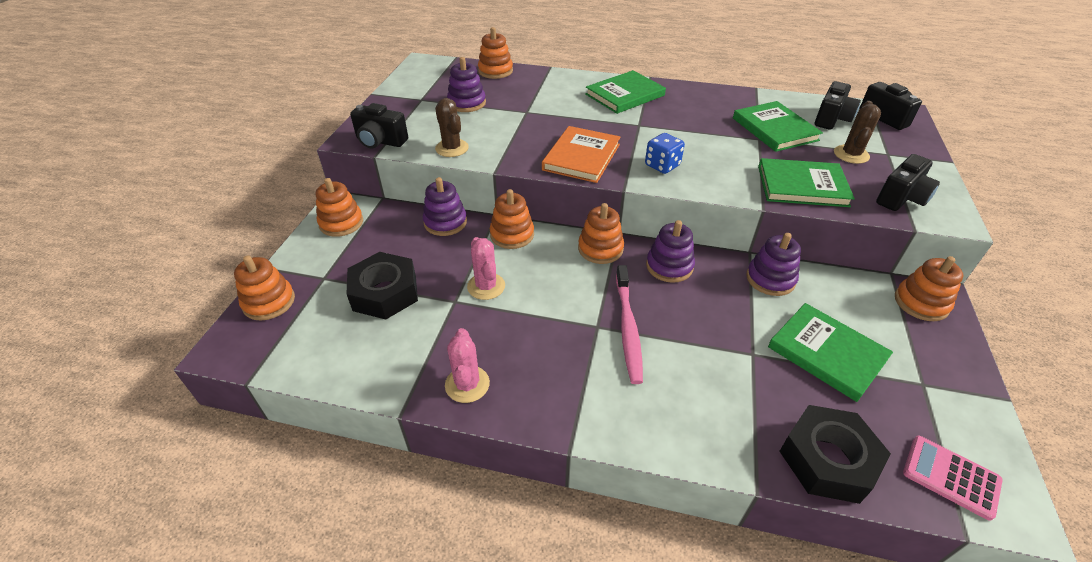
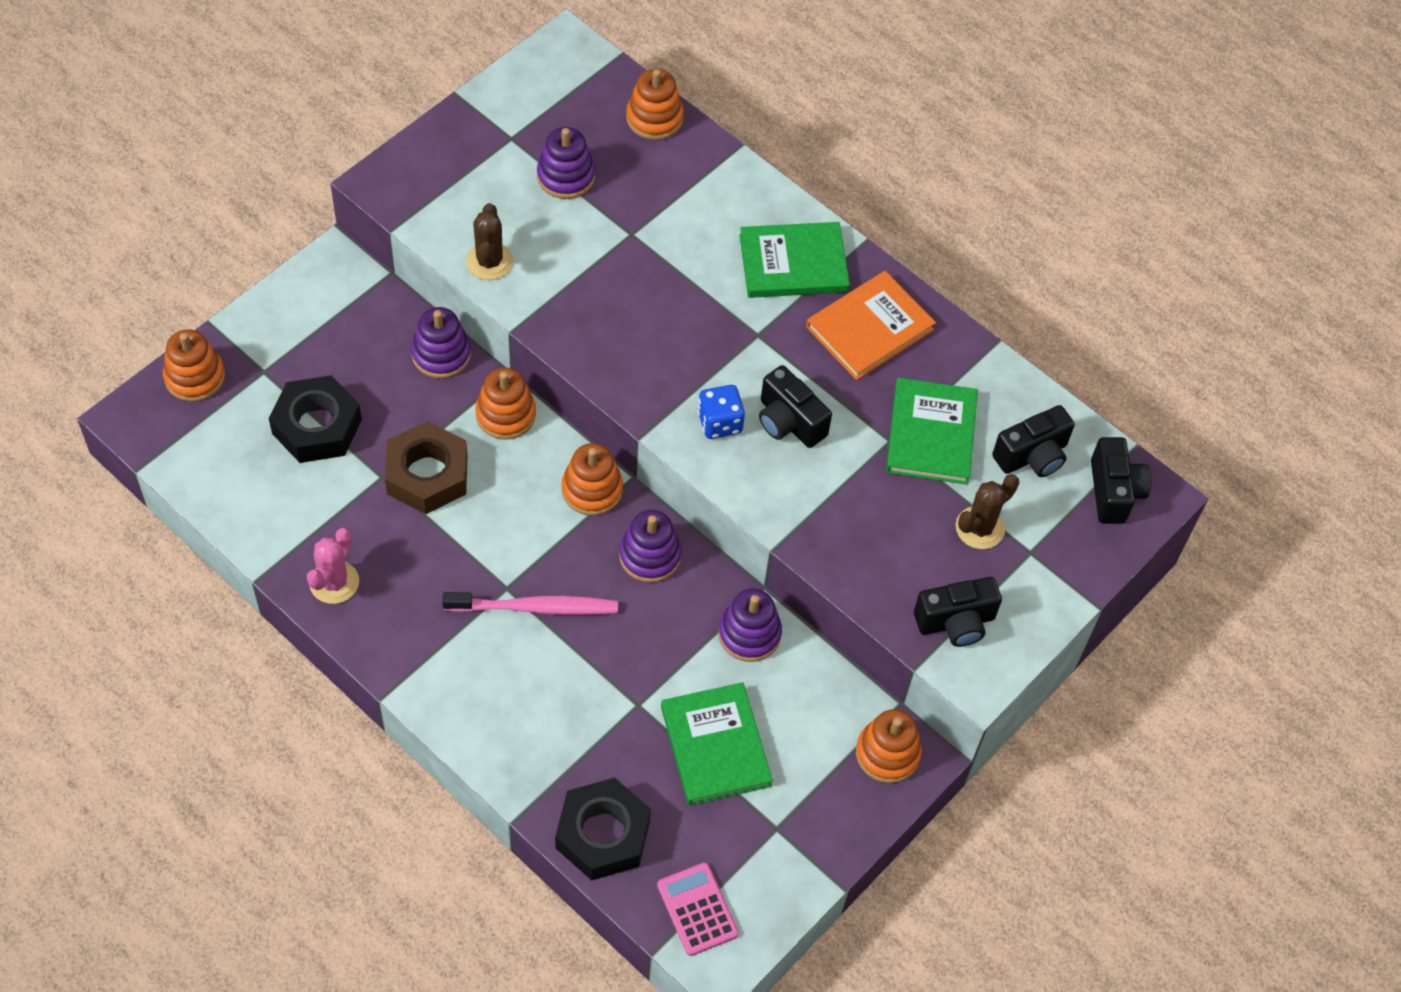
camera: 25 degrees right, 15 degrees up
(341, 223) = (322, 293): orange stacking toy -> none
(380, 141) = (412, 205): black camera -> black camera (789, 422)
(486, 286) = (427, 474): pink cactus -> brown nut
(581, 157) = (634, 357): orange book -> orange book (870, 328)
(628, 329) = (536, 608): pink toothbrush -> pink toothbrush turned 120 degrees counterclockwise
(802, 186) = (857, 542): green book -> none

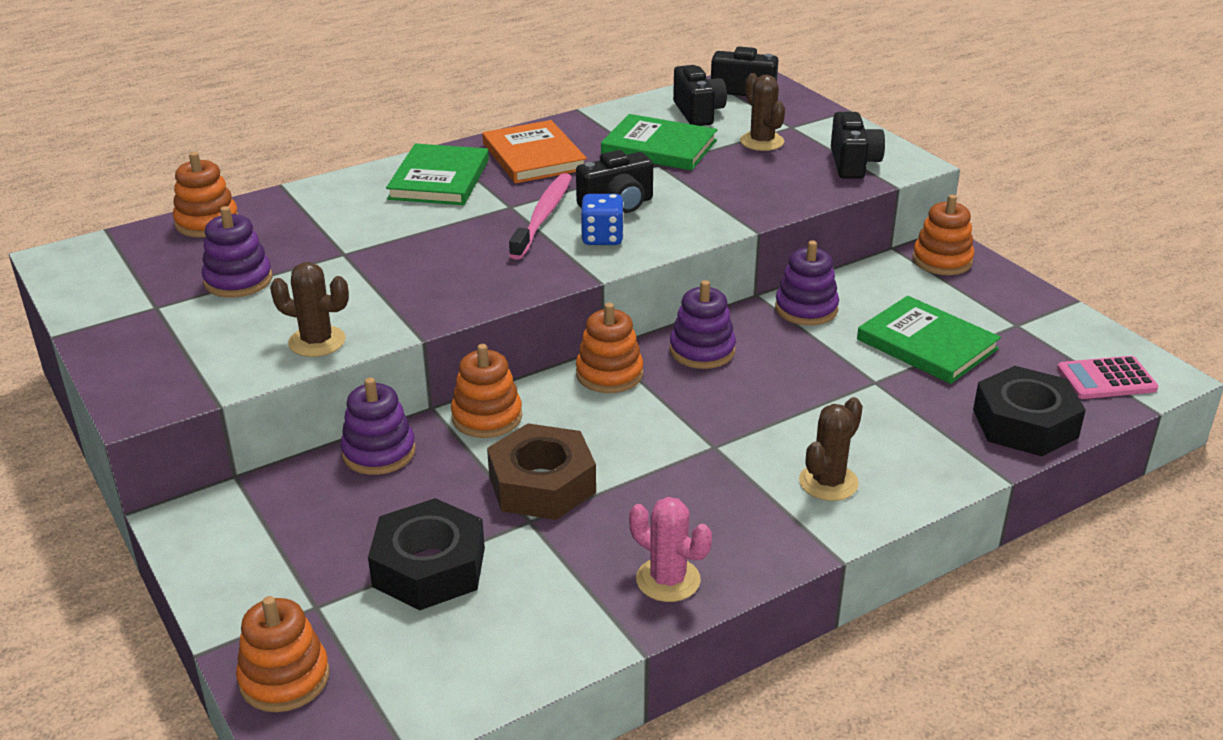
camera: 70 degrees left, 25 degrees down
(477, 680) = (828, 482): none -> brown cactus
(536, 608) = (745, 430): pink toothbrush -> pink toothbrush (543, 216)
(715, 746) = (927, 344): green book -> green book turned 45 degrees clockwise

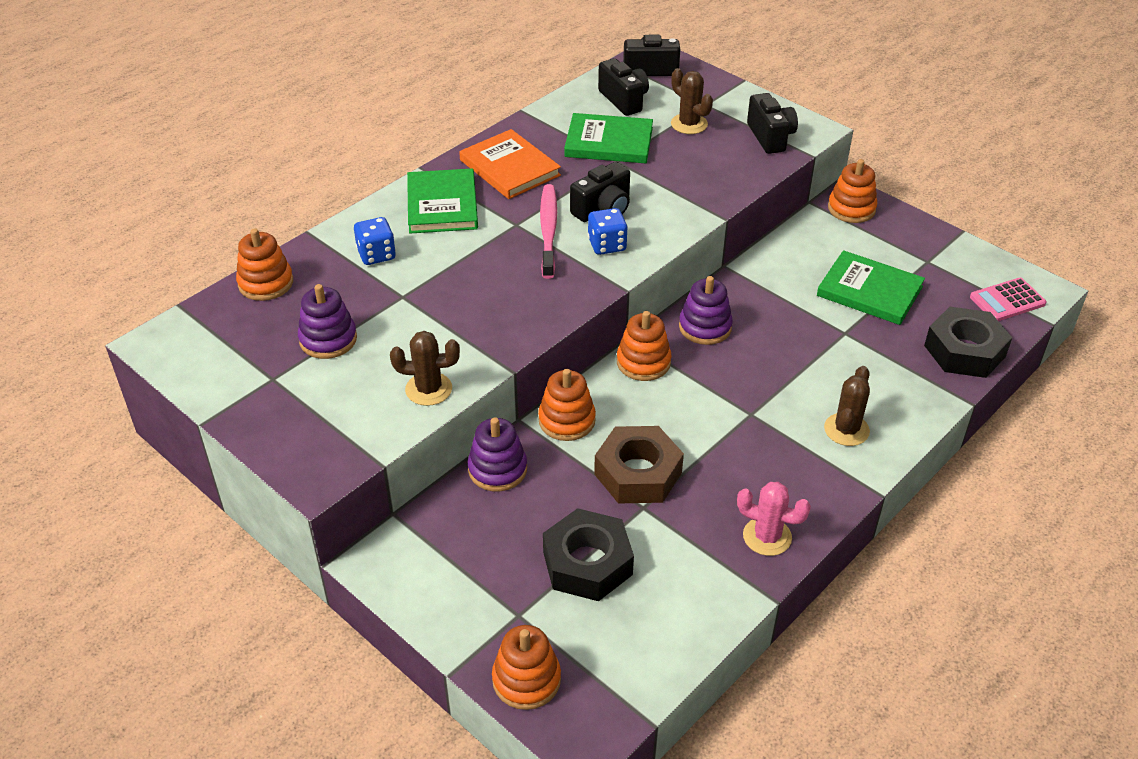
camera: 15 degrees left, 10 degrees up
(340, 213) = (376, 255): none -> blue dice
(806, 309) = (767, 273): purple stacking toy -> none

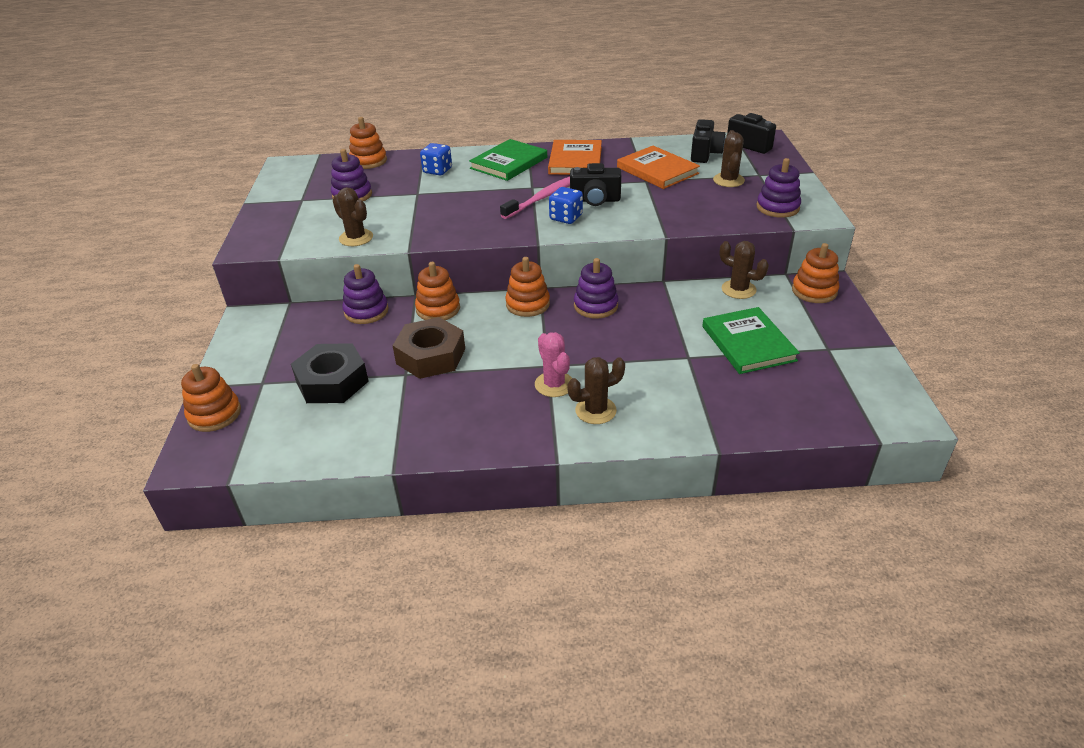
camera: 45 degrees right, 5 degrees down
(609, 142) = (657, 170): green book -> orange book
(767, 537) = (446, 435): pink cactus -> pink cactus (554, 384)
(770, 137) = (777, 207): black camera -> purple stacking toy
(795, 240) = (738, 289): none -> brown cactus
(964, 351) = (767, 416): black nut -> none
(1007, 300) = (861, 406): pink calculator -> none

